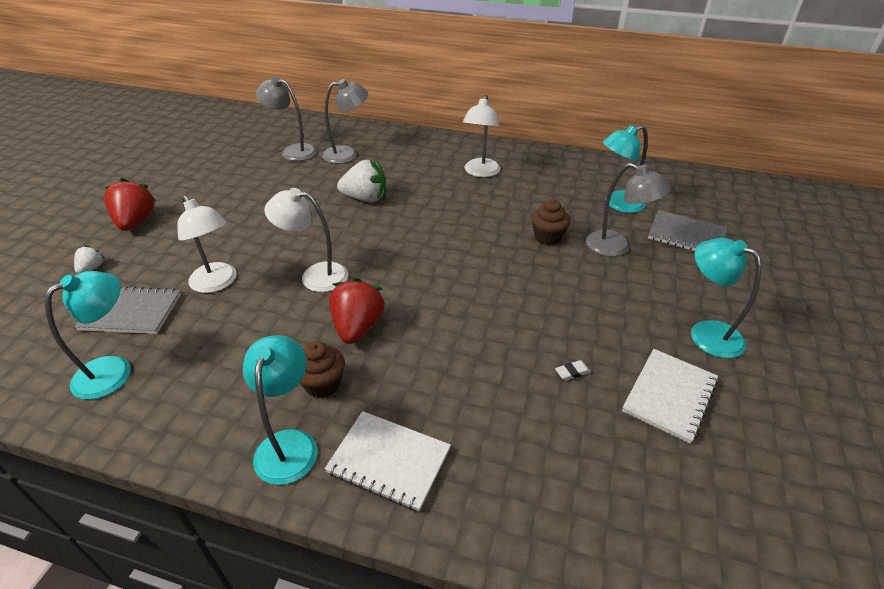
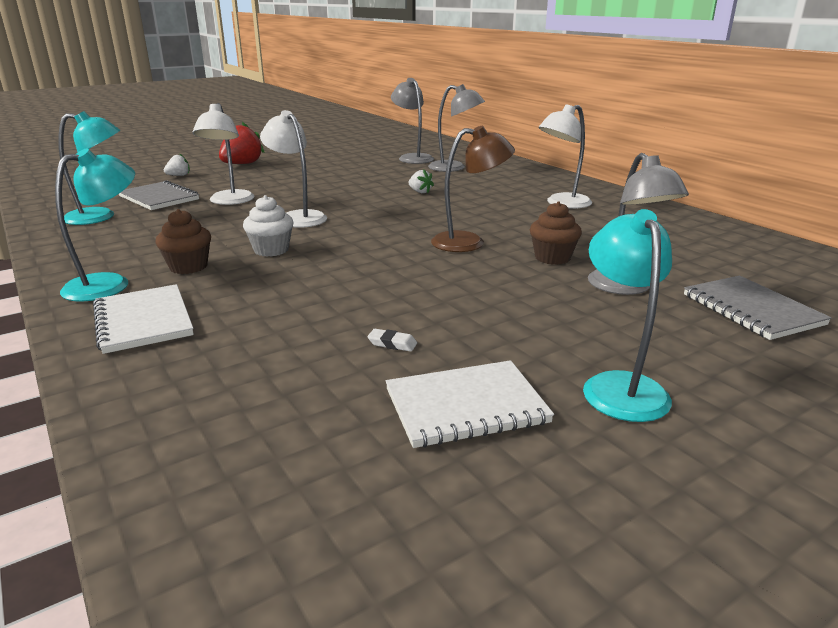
camera: 40 degrees right, 15 degrees down
(357, 327) = (271, 250): red strawberry -> white cupcake
(365, 198) = (420, 192): white strawberry -> white strawberry, size x0.51
(480, 245) = (469, 242): none -> brown lamp
(617, 204) = (692, 261): turquoise lamp -> none

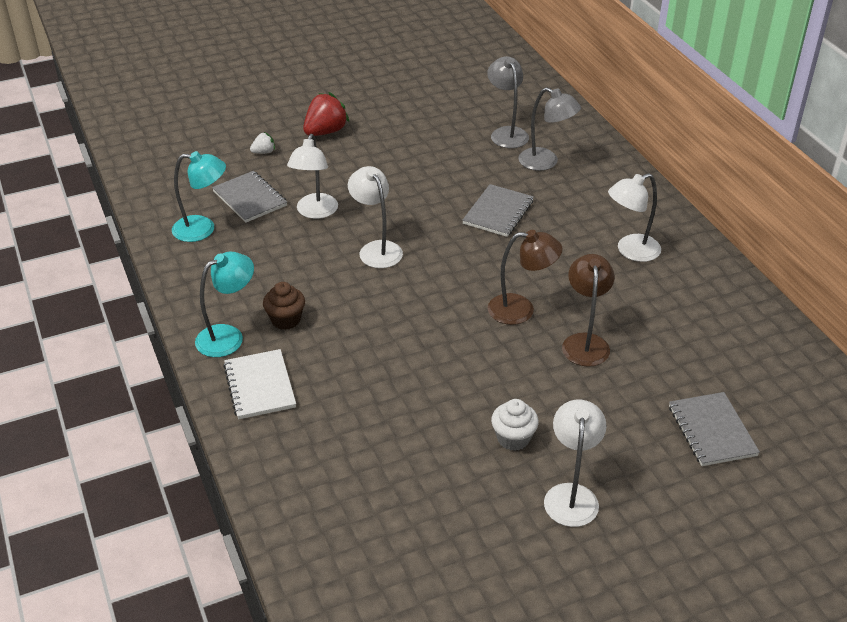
camera: 10 degrees right, 15 degrees up
(271, 250) = (351, 302): white cupcake -> white cupcake (513, 438)
(392, 344) = (431, 434): white eraser -> none
(420, 192) = (498, 212): white strawberry -> grey notebook
(466, 406) = (466, 498): white notebook -> none
(552, 258) = (585, 342): brown cupcake -> brown lamp
(619, 386) = (571, 495): turquoise lamp -> white lamp
(626, 288) = (627, 391): grey lamp -> none

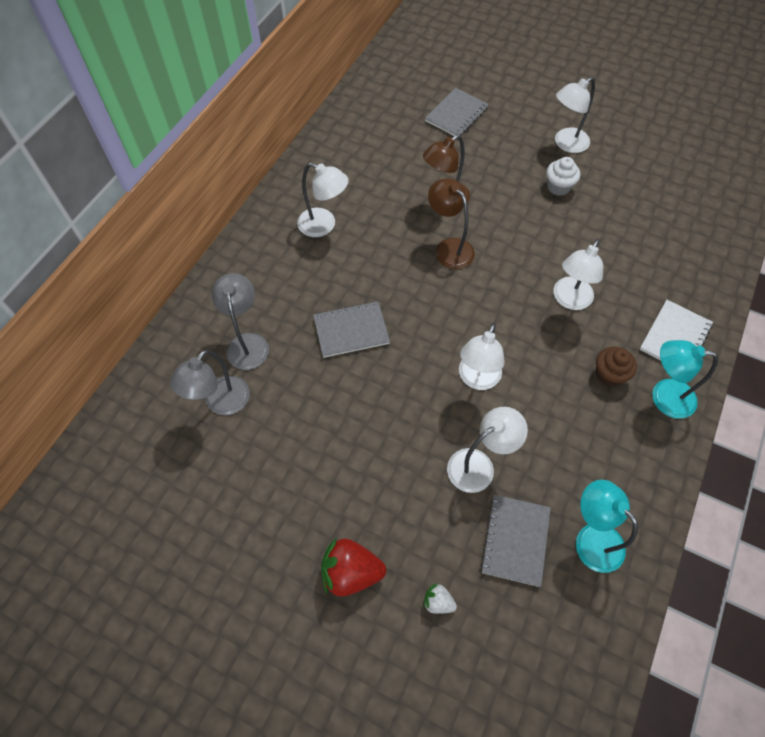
camera: 130 degrees left, 20 degrees up
(377, 347) = (569, 300): none -> white lamp

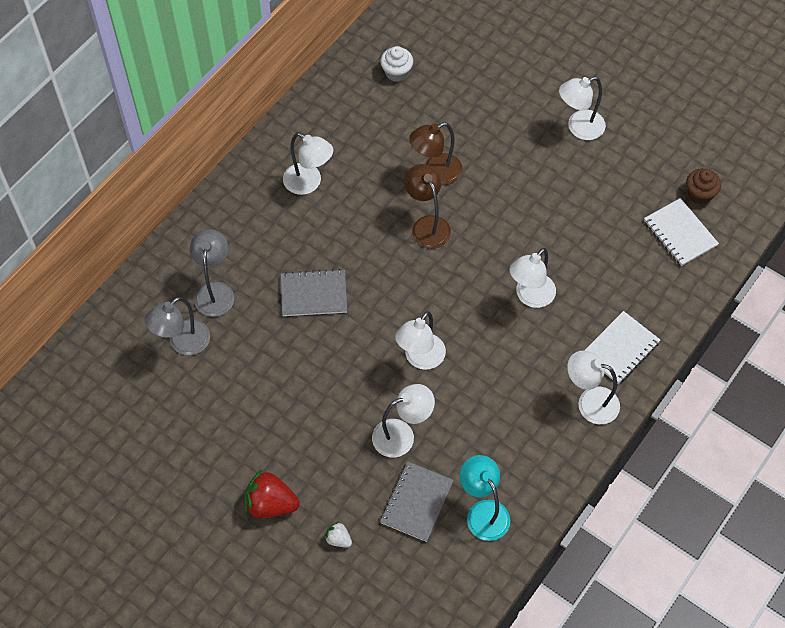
camera: 10 degrees right, 0 degrees up
(456, 114) = (472, 76): grey notebook -> none
(558, 187) = (556, 176): white cupcake -> white cupcake (396, 72)
(609, 375) = (545, 374): brown cupcake -> brown cupcake (699, 194)
(663, 397) = (589, 402): turquoise lamp -> white lamp
(691, 221) = (680, 233): none -> white notebook

